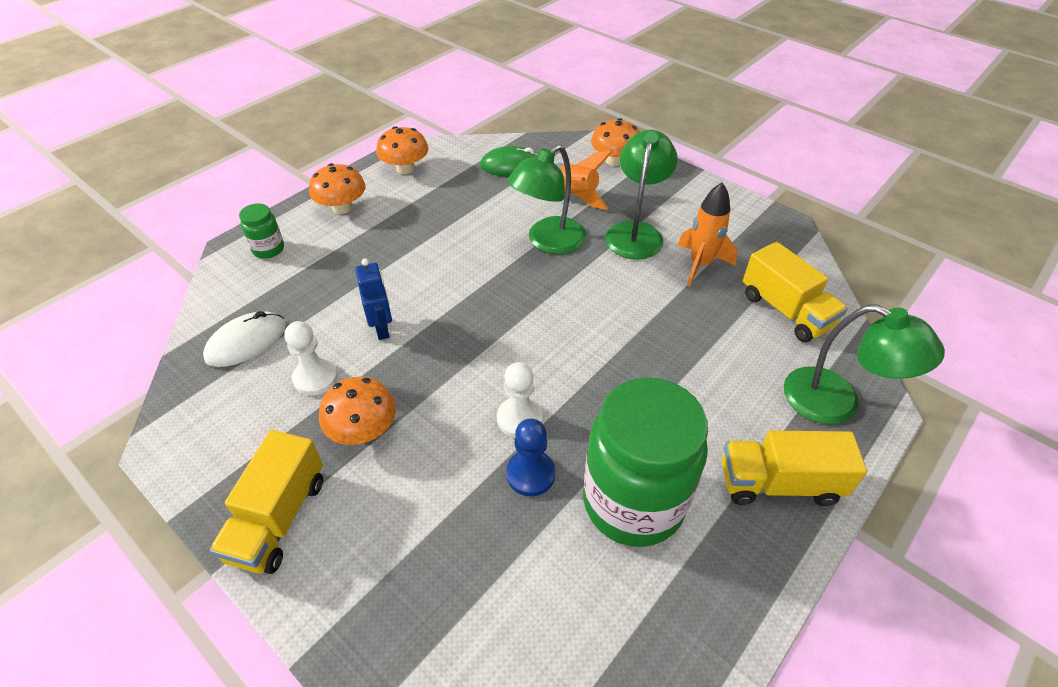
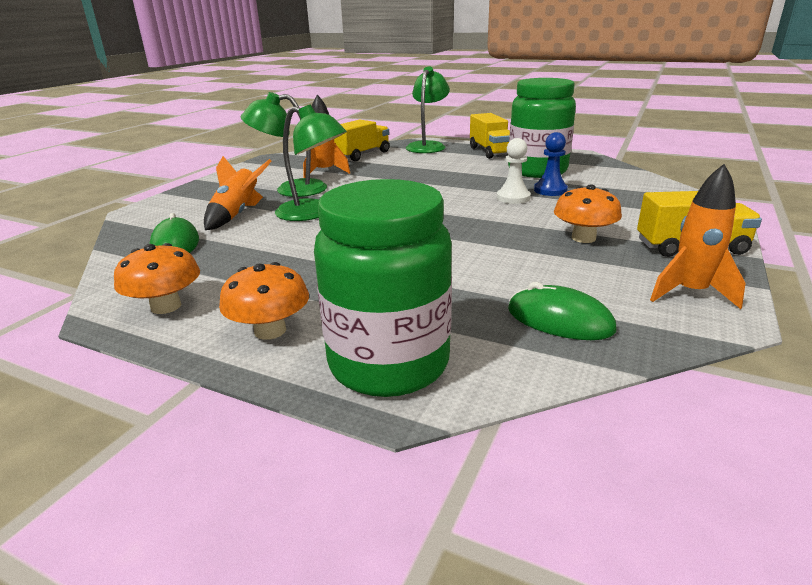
camera: 105 degrees left, 20 degrees down
(210, 448) = (690, 293): none -> orange rocket
(246, 342) = (559, 320): white mouse -> green mouse
(268, 249) = (389, 363): green jar -> green jar, size x2.29
(315, 378) = (559, 269): white pawn -> none
(382, 328) = (472, 255): blue robot -> none
(614, 160) = (174, 205): orange mushroom -> none

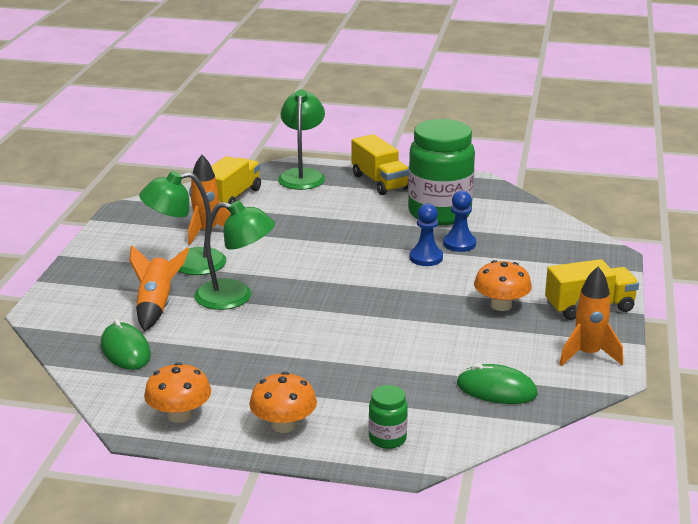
camera: 15 degrees left, 0 degrees up
(389, 363) = (387, 439): green jar -> green jar, size x0.44
(513, 198) = (426, 258): white pawn -> blue pawn

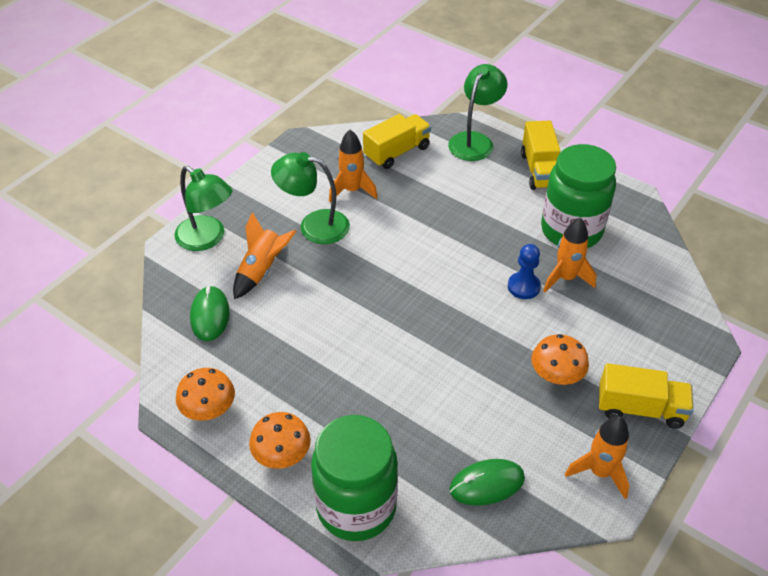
camera: 25 degrees right, 20 degrees up
(235, 297) = (330, 281): green lamp -> green lamp (207, 239)
(387, 439) = (356, 507): green jar -> green jar, size x2.29
(459, 244) = (566, 278): blue pawn -> orange rocket
(496, 389) = (487, 484): green mouse -> green mouse turned 60 degrees counterclockwise

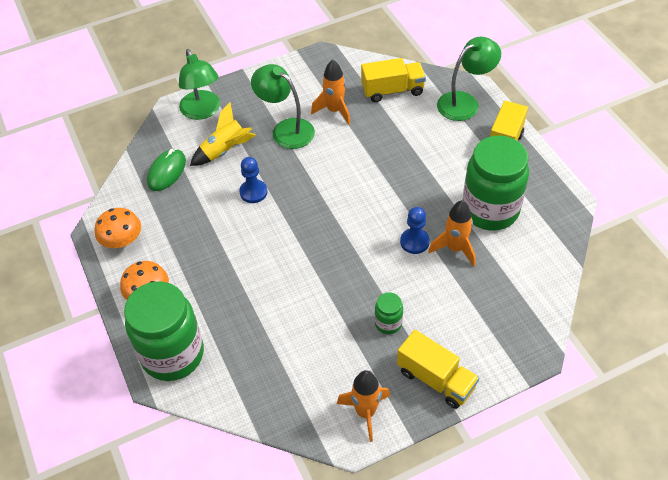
camera: 30 degrees right, 5 degrees up
(262, 270) = (225, 151): orange rocket -> yellow rocket
(324, 301) = (253, 192): none -> blue pawn
(487, 484) = (274, 381): green mouse -> none
(556, 375) = (388, 323): orange mushroom -> green jar

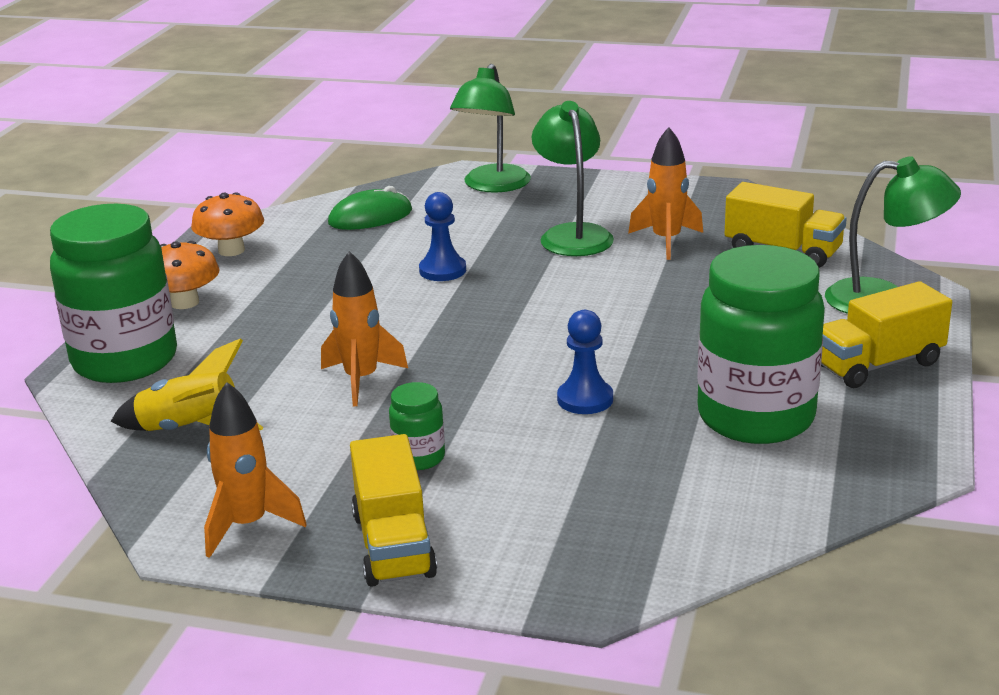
camera: 40 degrees right, 25 degrees down
(225, 151) = (465, 225): yellow rocket -> yellow rocket (190, 430)
(455, 248) = (636, 431): orange rocket -> orange rocket (361, 380)

